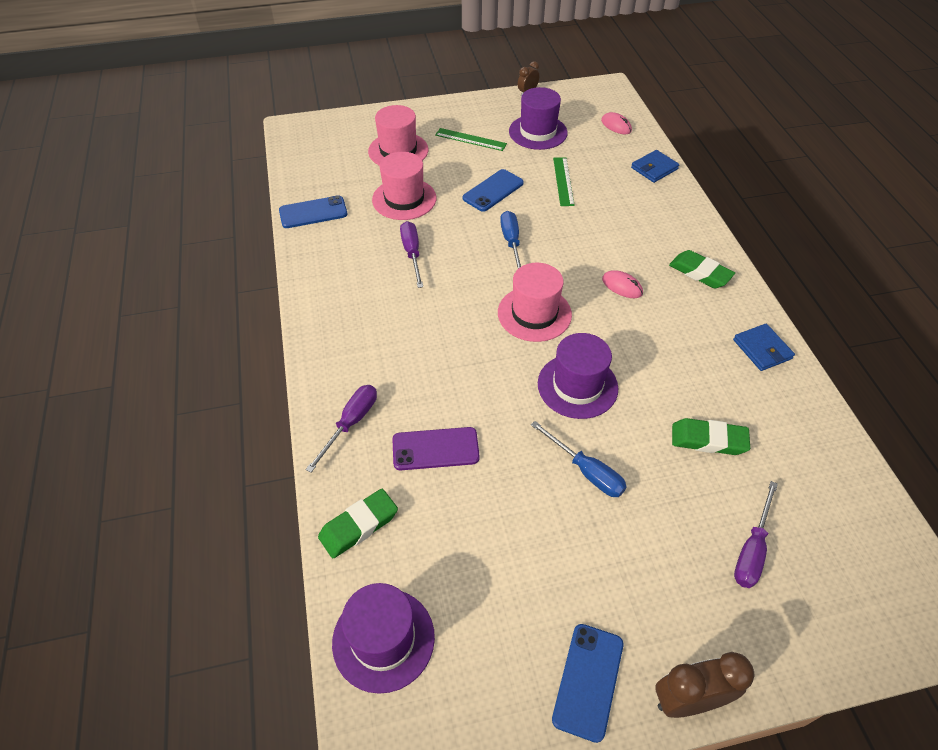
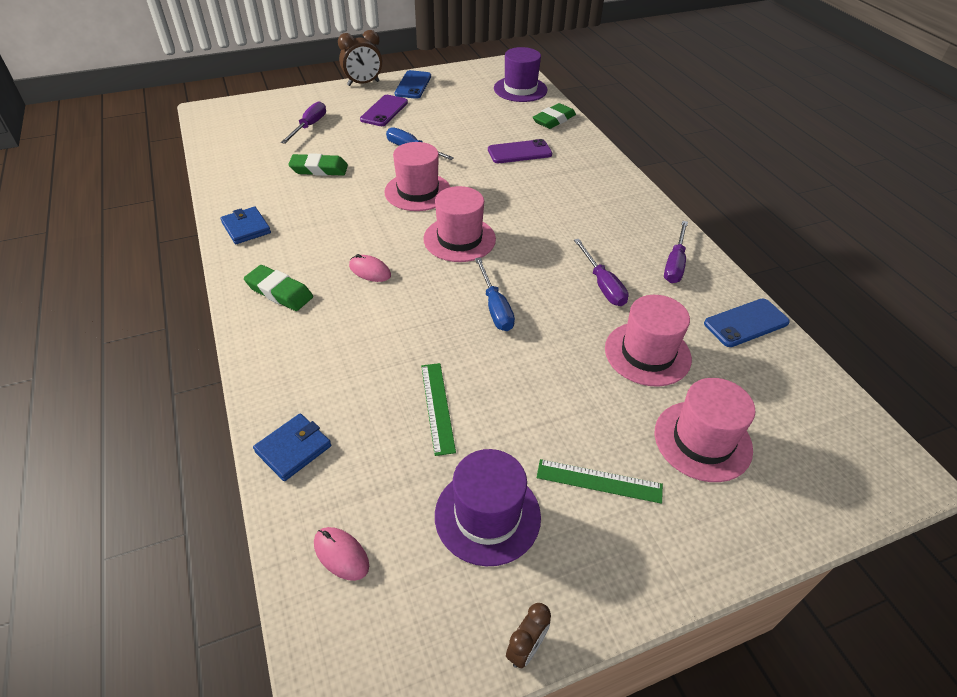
camera: 170 degrees right, 5 degrees down
(351, 423) = (586, 160): purple screwdriver -> purple screwdriver (675, 264)
(493, 191) = (535, 379): blue phone -> none
(577, 386) = (418, 191): purple hat -> pink hat
(636, 584) = (384, 111): none -> purple phone

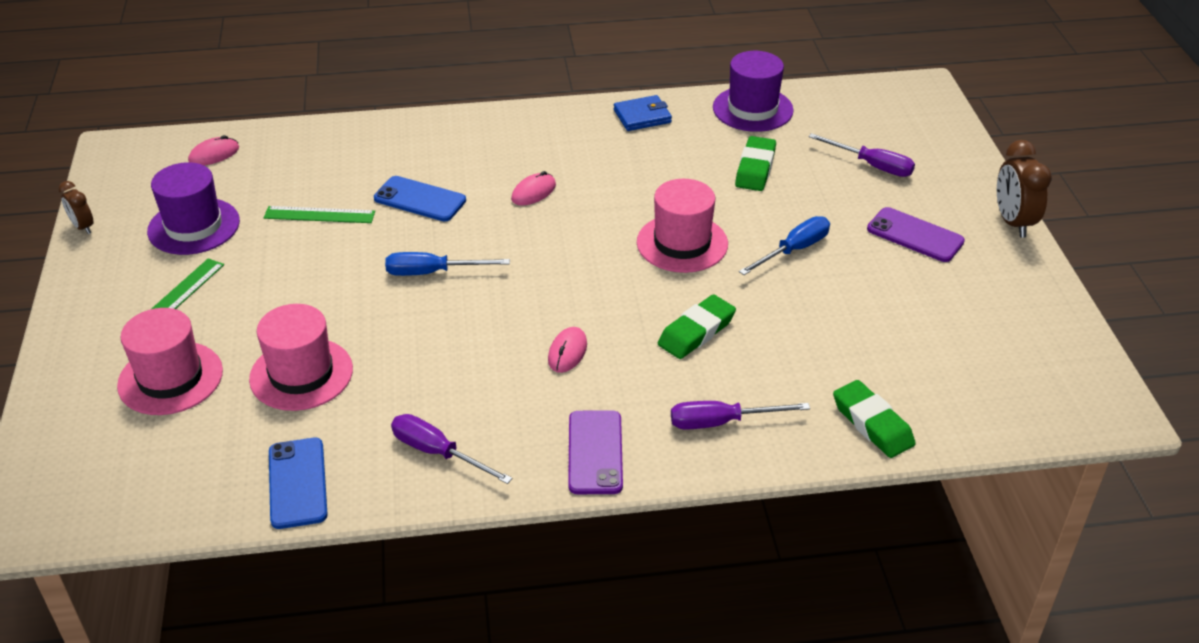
camera: 105 degrees right, 5 degrees down
(279, 292) = (524, 135): green eraser -> green eraser (696, 332)
(293, 449) = (323, 137): blue wallet -> none
(413, 85) = (1009, 274): blue phone -> blue phone (420, 199)
(459, 239) = (567, 264): pink hat -> none
(519, 152) = (767, 358): purple phone -> purple phone (595, 452)
(520, 89) = (997, 405): purple hat -> purple hat (752, 109)
(552, 225) = (567, 352): none -> pink mouse
(602, 285) = (429, 368): purple screwdriver -> purple screwdriver (722, 422)

